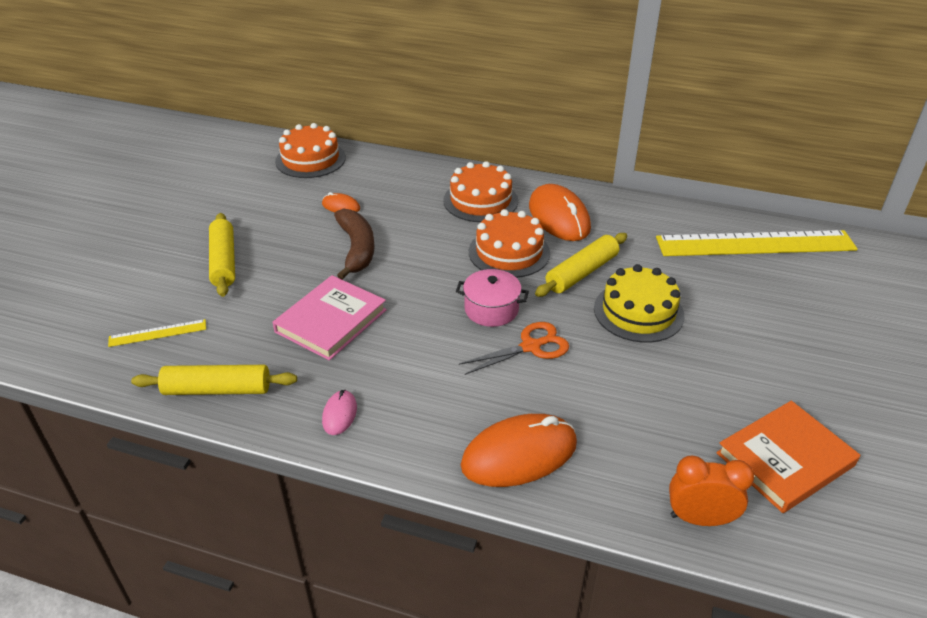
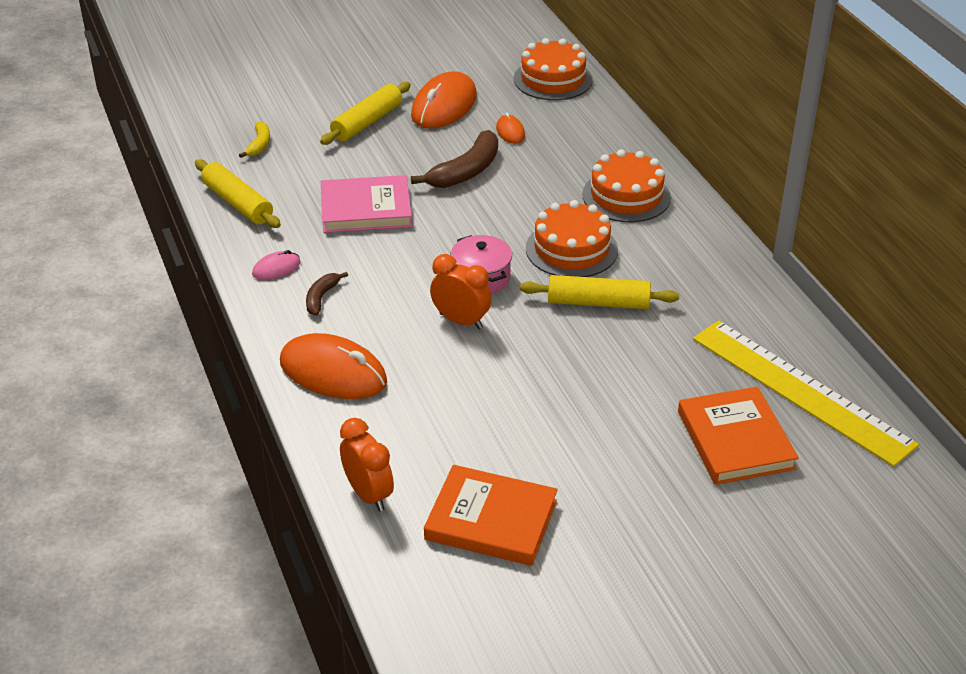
camera: 50 degrees right, 0 degrees up
(158, 333) = (259, 144): yellow ruler -> yellow banana
(413, 408) = (321, 298): none -> brown banana
(531, 346) = (461, 321): orange scissors -> orange clock
(559, 217) = (666, 251): orange mouse -> orange mouse (444, 106)
(638, 312) = (585, 359): yellow cake -> none
(783, 294) = (735, 440): none -> orange book

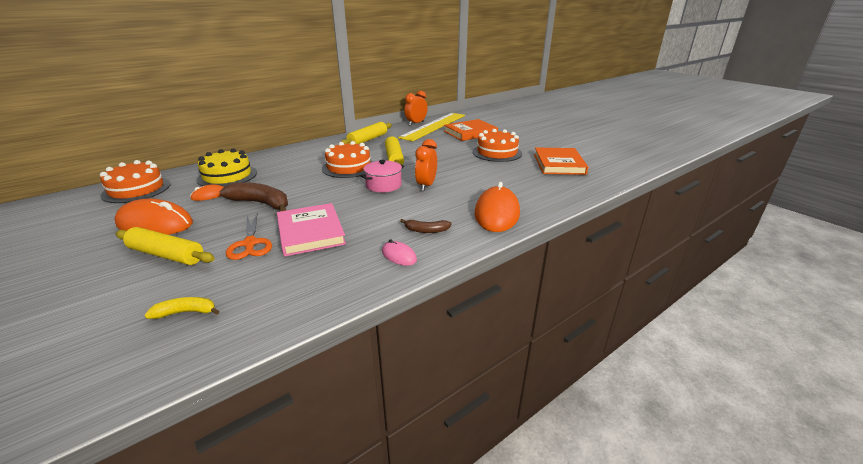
camera: 105 degrees left, 10 degrees down
(238, 203) = (302, 299): yellow rolling pin -> yellow rolling pin (368, 140)
(362, 169) = (250, 244): none -> orange scissors
(368, 494) = (576, 189): orange clock -> orange clock (416, 123)
(575, 139) = (227, 176): none -> yellow cake
(626, 196) = (294, 159): orange cake -> orange cake (497, 152)

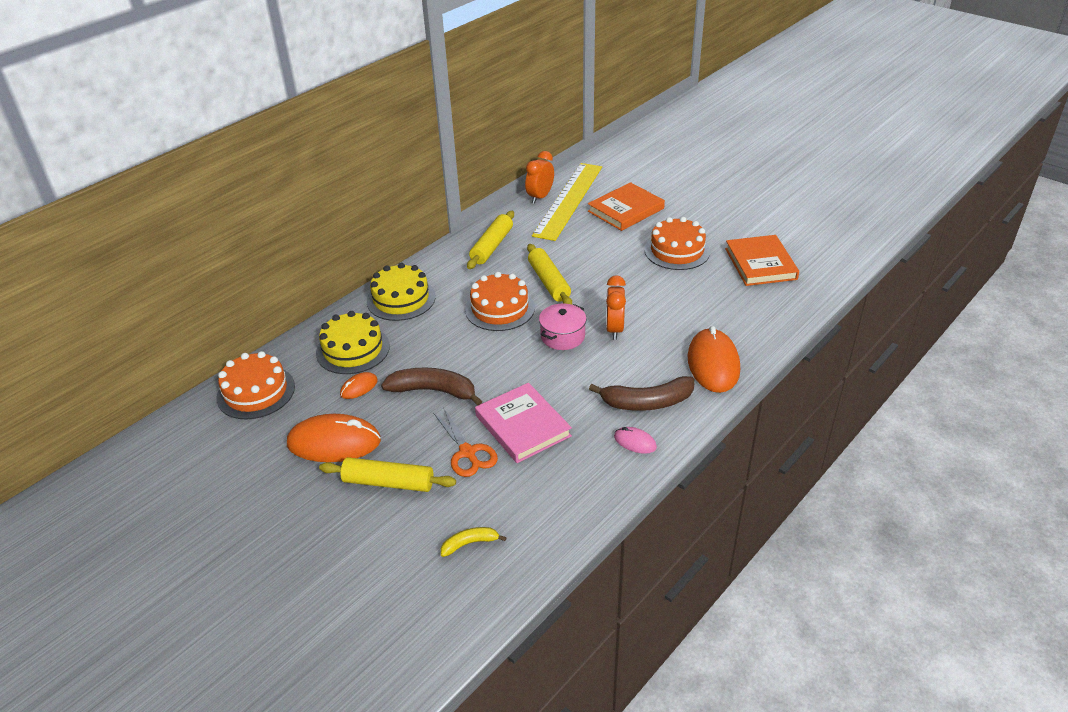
camera: 10 degrees left, 10 degrees up
(285, 156) = (401, 299): none -> yellow cake
(426, 230) = (647, 402): brown banana -> brown banana, size x1.84

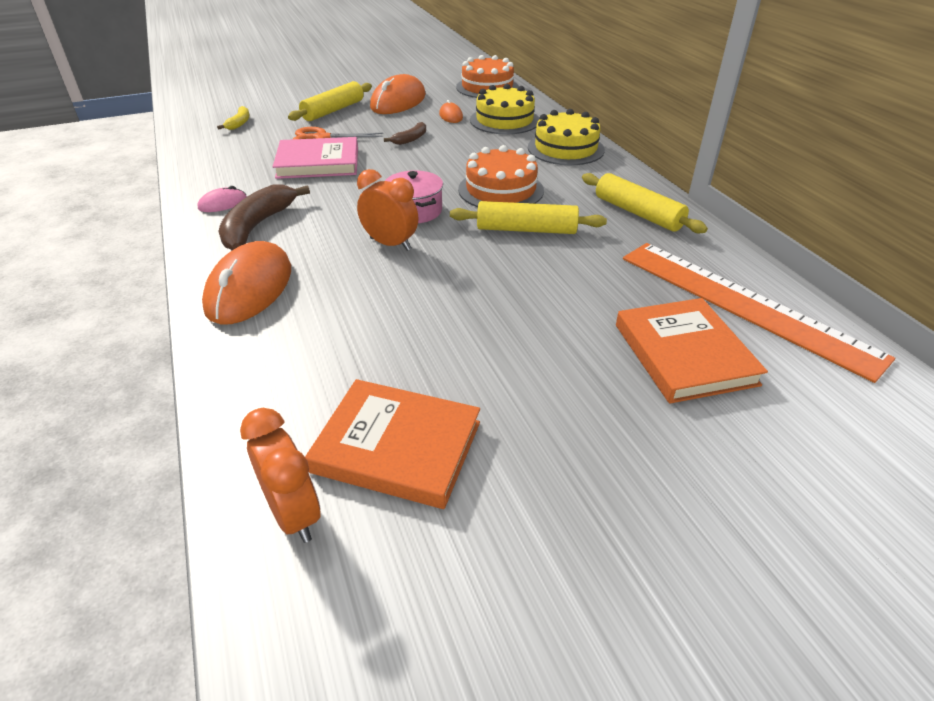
camera: 115 degrees right, 0 degrees up
(433, 391) = (410, 139): brown banana -> brown banana, size x0.54
(540, 197) = (766, 281): orange clock -> orange clock (294, 514)
(568, 200) = (744, 304): yellow ruler -> orange ruler
(677, 251) = (516, 361): orange cake -> none
(713, 364) = (249, 288): orange mouse -> orange mouse turned 75 degrees clockwise

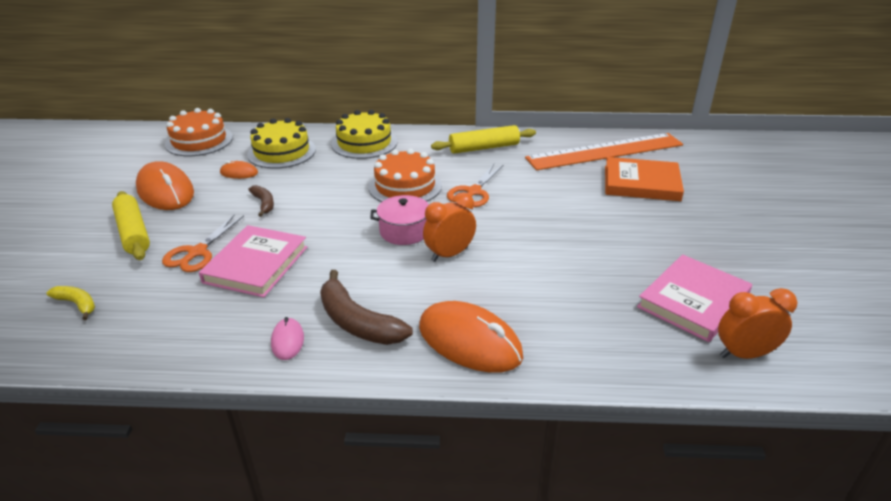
camera: 65 degrees left, 5 degrees down
(397, 446) = (693, 301): orange book -> pink book
(526, 229) = (473, 192): yellow rolling pin -> orange scissors

